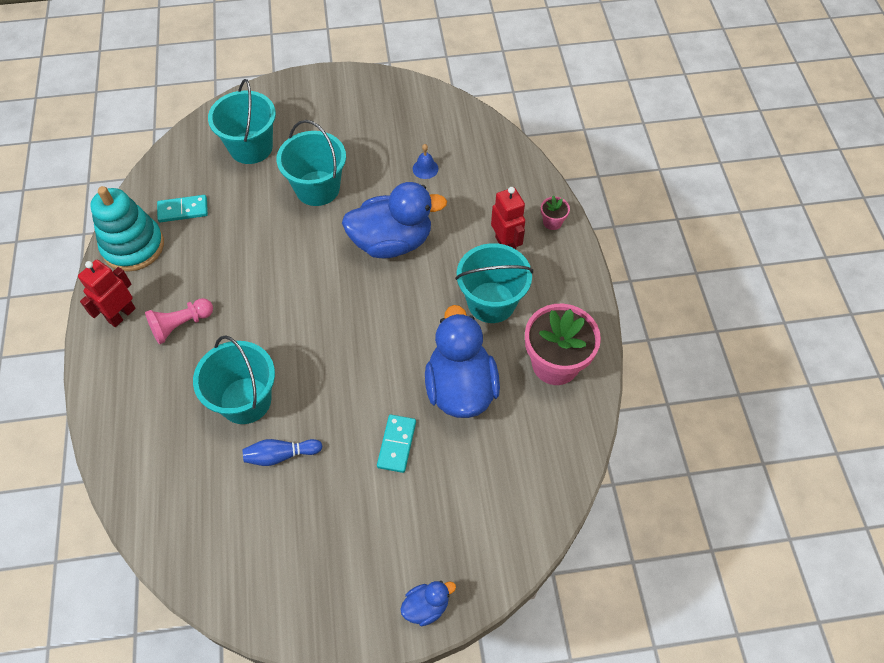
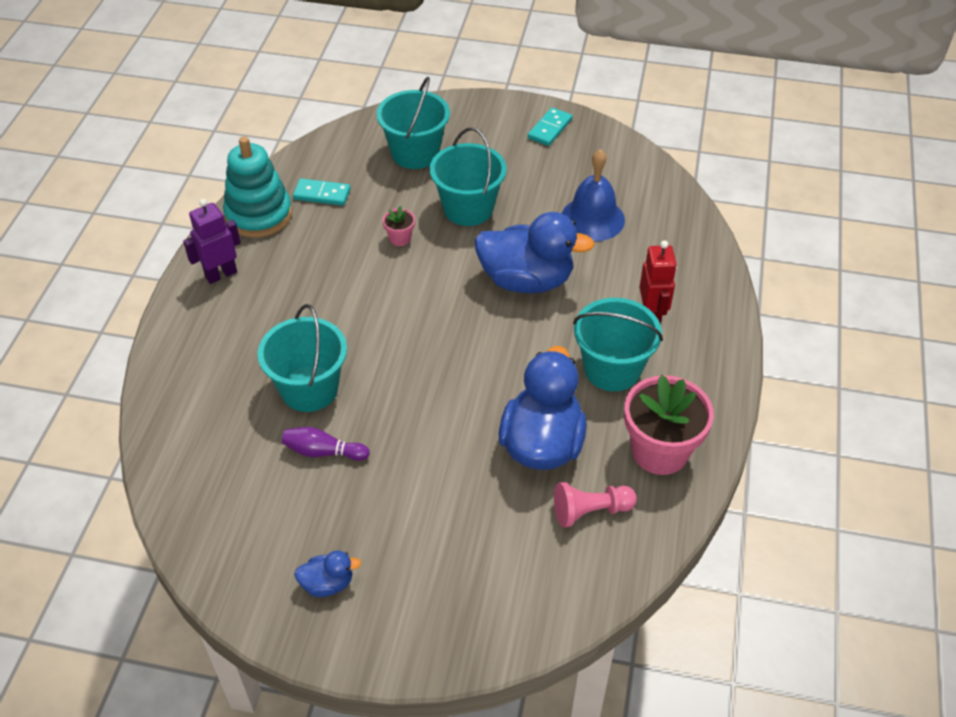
camera: 20 degrees right, 10 degrees down
(121, 315) = (221, 274): red robot -> purple robot
(181, 325) = (274, 300): pink pawn -> pink pawn (590, 511)
(281, 455) = (323, 452): blue bowling pin -> purple bowling pin
(397, 444) = (449, 479): turquoise domino -> turquoise domino (550, 129)
(425, 168) = (592, 218): blue bell -> blue bell, size x2.14
(426, 606) = (414, 649): blue duck -> blue duck (328, 584)
(552, 222) = (715, 308): pink flower pot -> pink flower pot (400, 238)

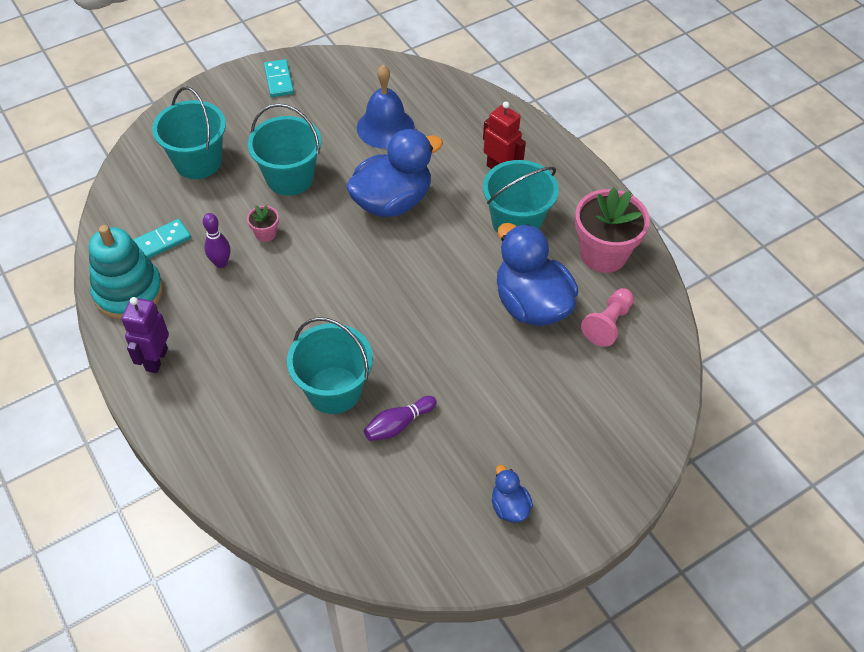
camera: 45 degrees left, 5 degrees up
(328, 584) = (509, 506): blue duck -> blue duck turned 60 degrees counterclockwise
(343, 238) = (221, 263): none -> purple bowling pin

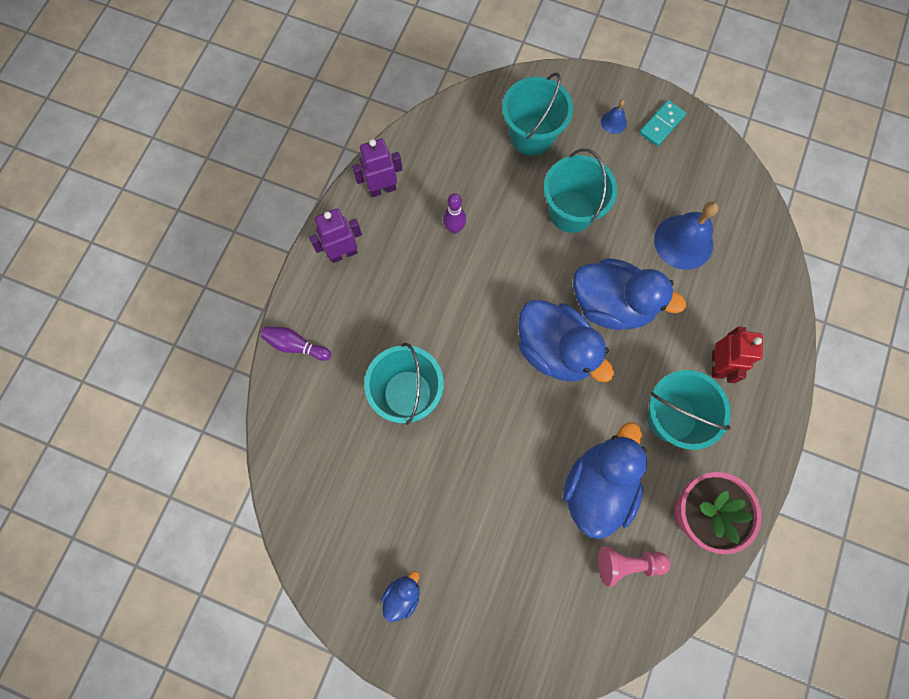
camera: 55 degrees right, 20 degrees up
(129, 292) = (382, 189): turquoise stacking toy -> purple robot
(162, 241) = (441, 173): turquoise domino -> none
(245, 105) = (613, 122): none -> blue bell
(266, 234) = (505, 237): pink flower pot -> none
(394, 261) = (555, 350): none -> blue duck
(398, 424) = (412, 462): purple bowling pin -> purple bowling pin (296, 345)

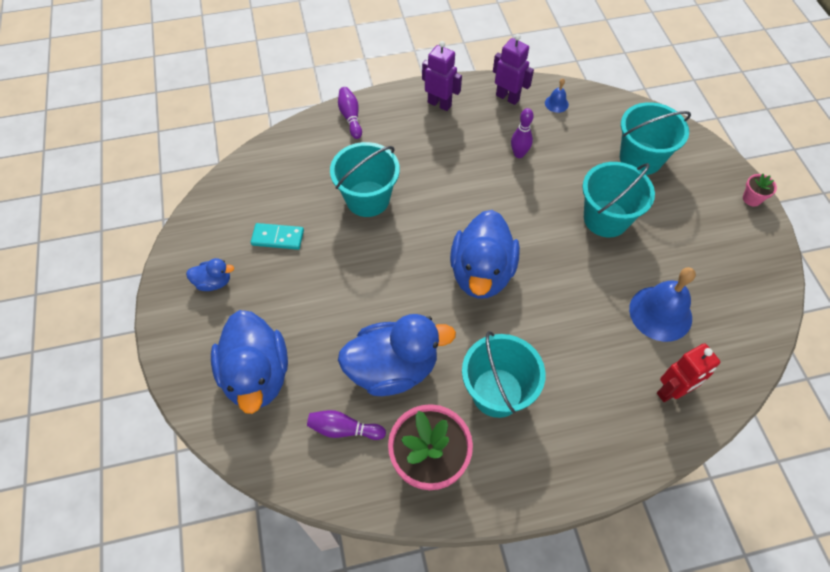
camera: 55 degrees right, 15 degrees down
(612, 305) = (555, 291): blue duck -> blue duck (257, 375)
(613, 122) = (711, 204): blue bell -> blue bell (556, 103)
(627, 563) = (344, 429): pink pawn -> purple bowling pin
(630, 89) = (751, 199): none -> pink flower pot
(661, 124) = (746, 238): turquoise domino -> turquoise domino (278, 238)
(717, 364) = (576, 403): red robot -> red robot (671, 391)

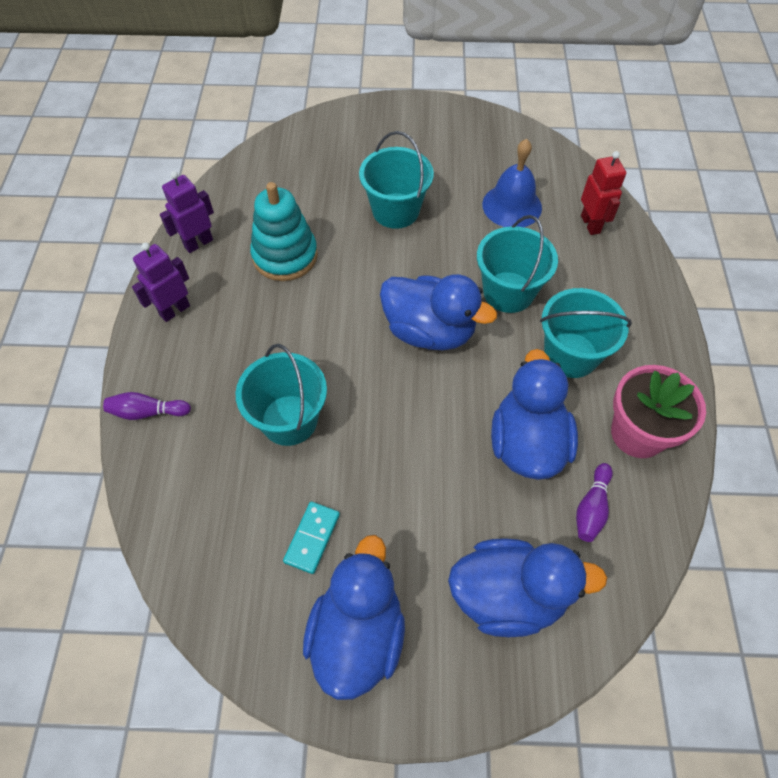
camera: 75 degrees left, 0 degrees up
(214, 282) = (357, 634): blue duck -> blue duck, size x2.18
(519, 154) = (285, 256): purple bowling pin -> turquoise stacking toy
(556, 103) = (229, 204): blue bell -> none
(640, 158) = (332, 162): turquoise bucket -> turquoise bucket (508, 292)
(751, 199) = (409, 104): pink flower pot -> none

